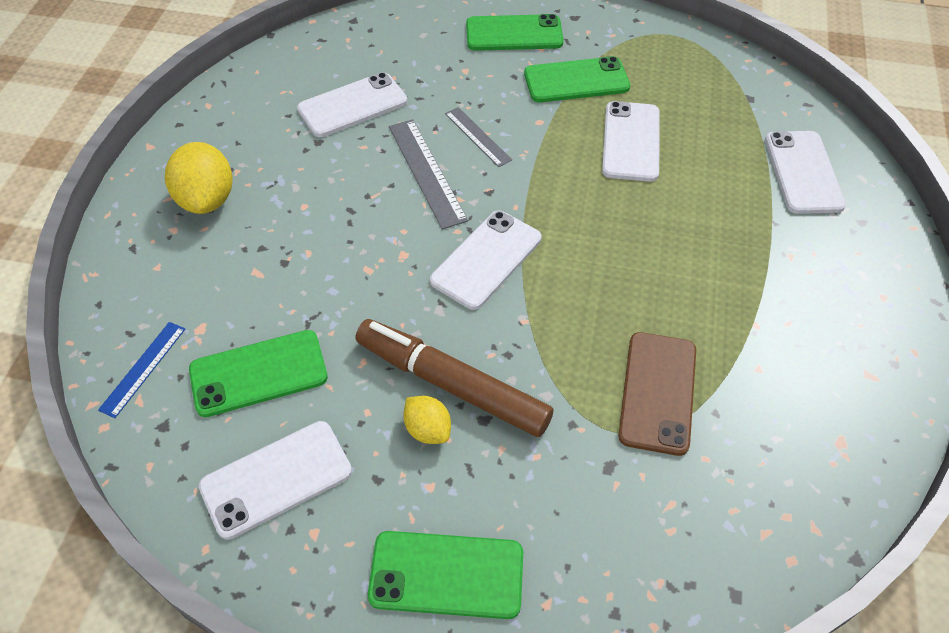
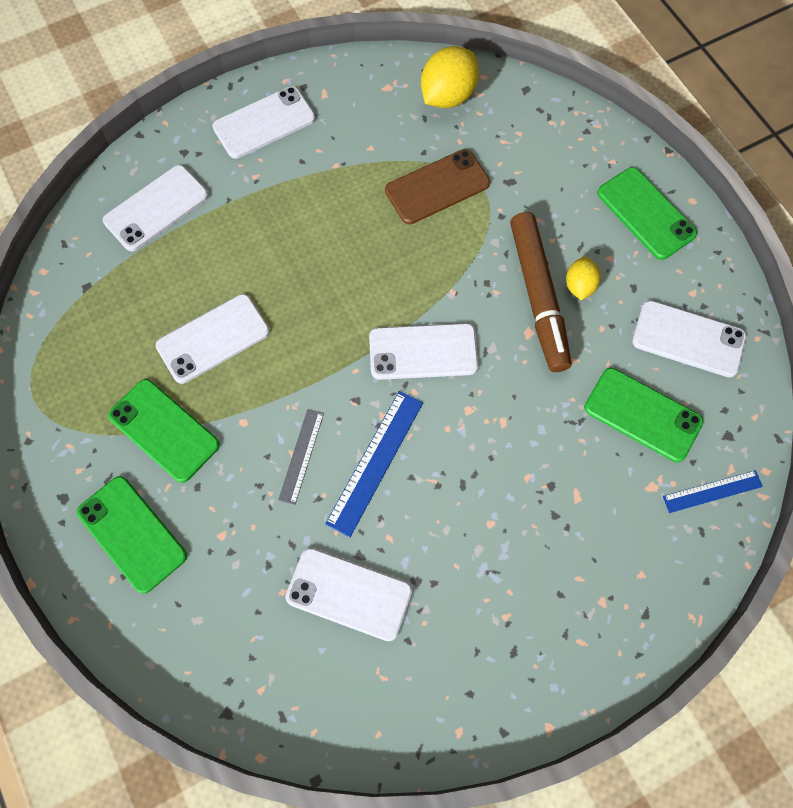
camera: 130 degrees left, 15 degrees up
(207, 199) = (553, 607): yellow lemon -> yellow lemon (448, 96)
(426, 172) = (375, 462): grey ruler -> blue ruler
(860, 300) = (264, 123): none -> white phone

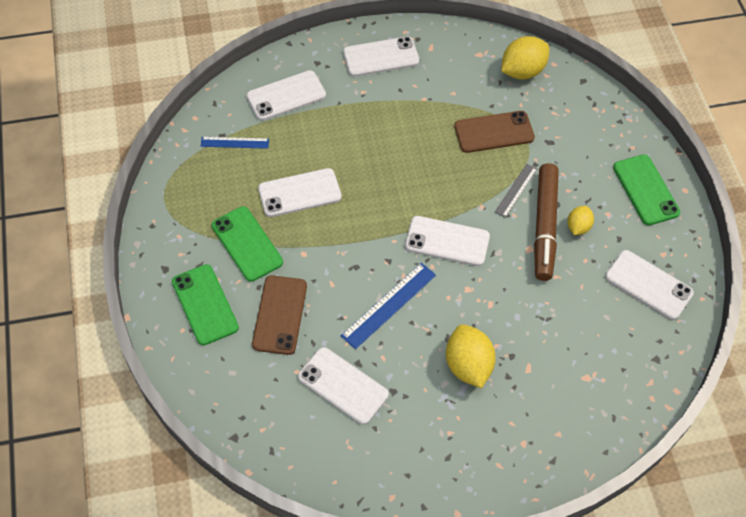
camera: 15 degrees right, 10 degrees down
(237, 518) = (280, 315): none -> brown phone
(301, 456) = (337, 287): grey ruler -> grey ruler (516, 190)
(500, 515) = (468, 365): none -> yellow lemon
(642, 415) = (596, 327): green phone -> none
(712, 491) = (631, 393): blue ruler -> blue ruler (235, 142)

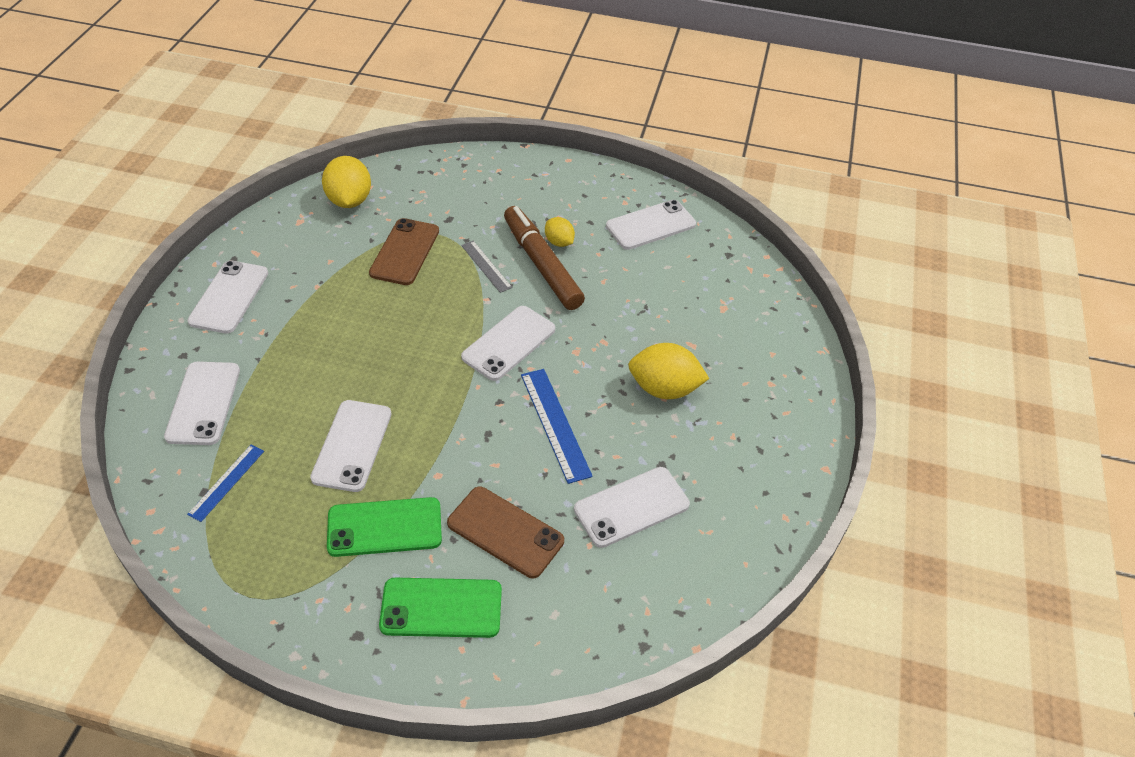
camera: 65 degrees left, 10 degrees down
(544, 226) = (542, 264): brown marker -> brown marker turned 150 degrees counterclockwise
(645, 190) = (550, 182): green phone -> none

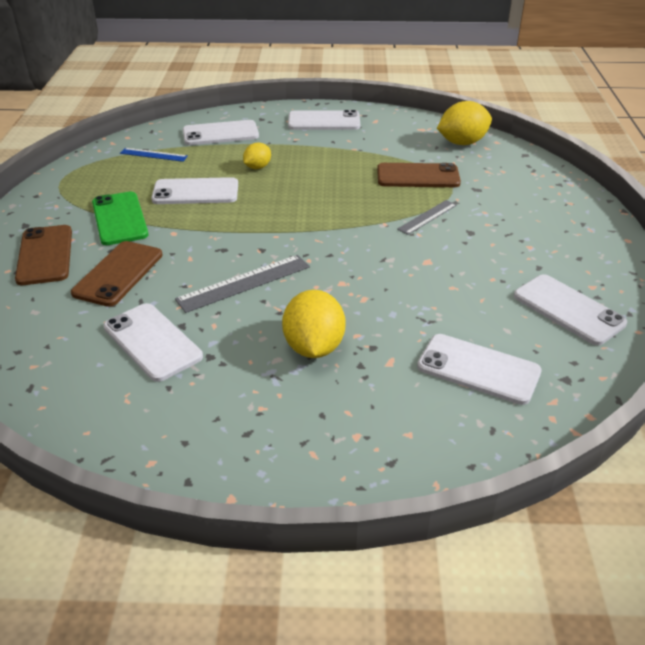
camera: 80 degrees right, 10 degrees down
(441, 608) = (45, 255): green phone -> brown phone
(509, 343) = (334, 243): white phone -> white phone (478, 369)
(542, 264) = (451, 246): brown marker -> none
(555, 424) = (244, 283): blue ruler -> grey ruler
(559, 242) = (491, 252): yellow lemon -> yellow lemon (257, 167)

